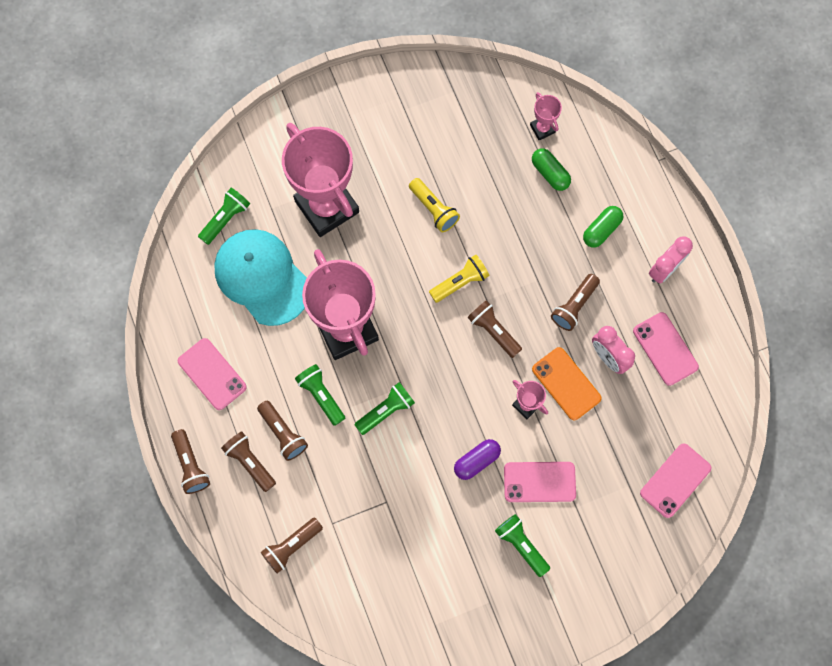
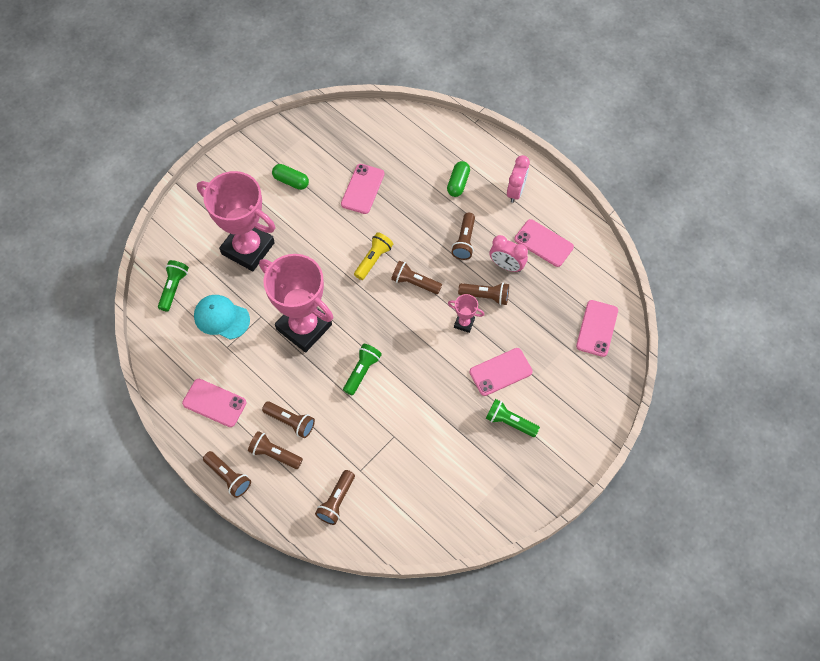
camera: 25 degrees left, 10 degrees down
(262, 277) = (221, 318): turquoise cap -> turquoise cap, size x0.65
(321, 395) = (307, 382): green flashlight -> none
(433, 209) = (329, 218): yellow flashlight -> none
(476, 461) = (447, 377): purple capsule -> none
(488, 189) = (362, 189): none -> pink phone
(542, 128) = (382, 134): pink trophy -> none
(550, 173) = (402, 161): green capsule -> green capsule (291, 181)
(566, 383) = (485, 296): orange phone -> brown flashlight

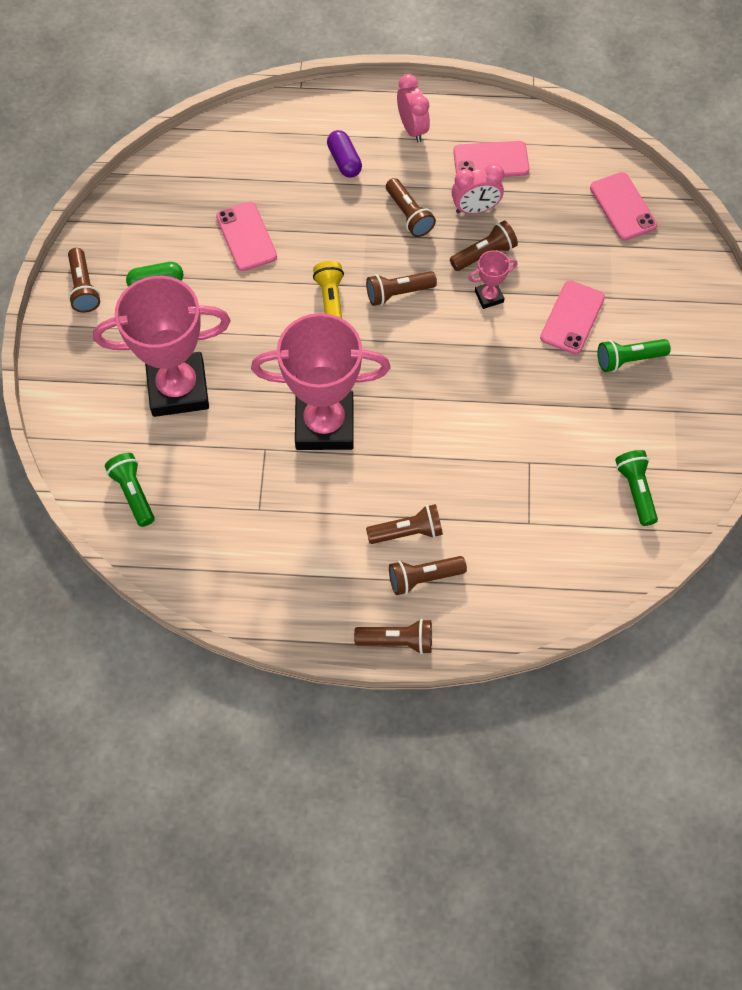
camera: 40 degrees left, 0 degrees up
(214, 403) = (304, 578): pink phone -> none
(221, 318) = (222, 483): turquoise cap -> none
(336, 501) = (535, 572): brown flashlight -> brown flashlight (83, 288)
(362, 371) = (432, 423): green flashlight -> green flashlight (636, 490)
(458, 183) = (344, 161): green capsule -> purple capsule

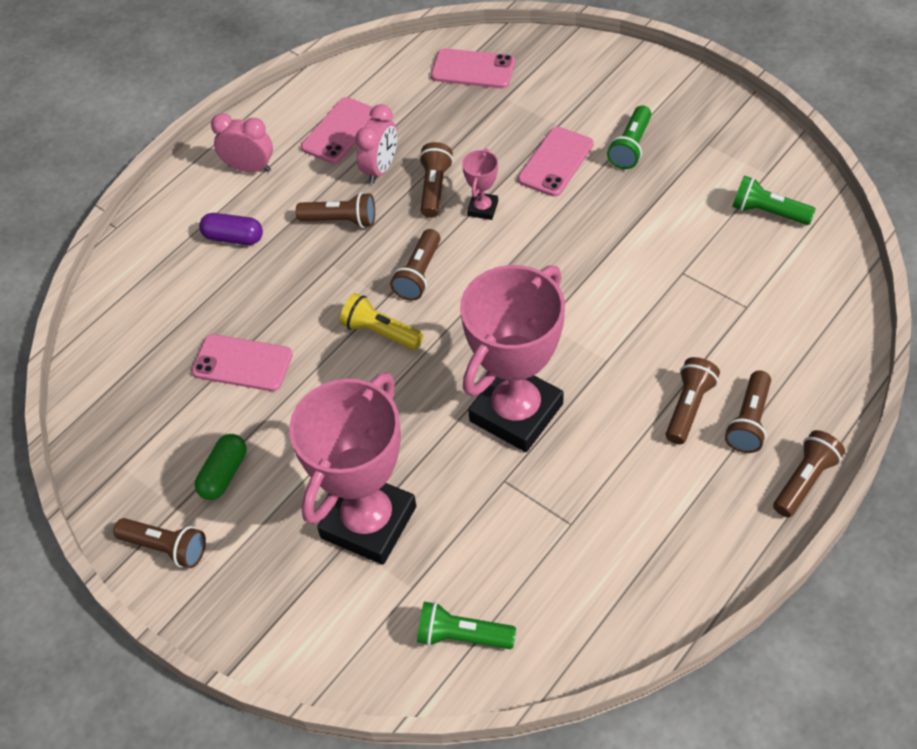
camera: 50 degrees left, 10 degrees down
(572, 317) = (555, 162): pink phone -> pink phone turned 60 degrees clockwise

